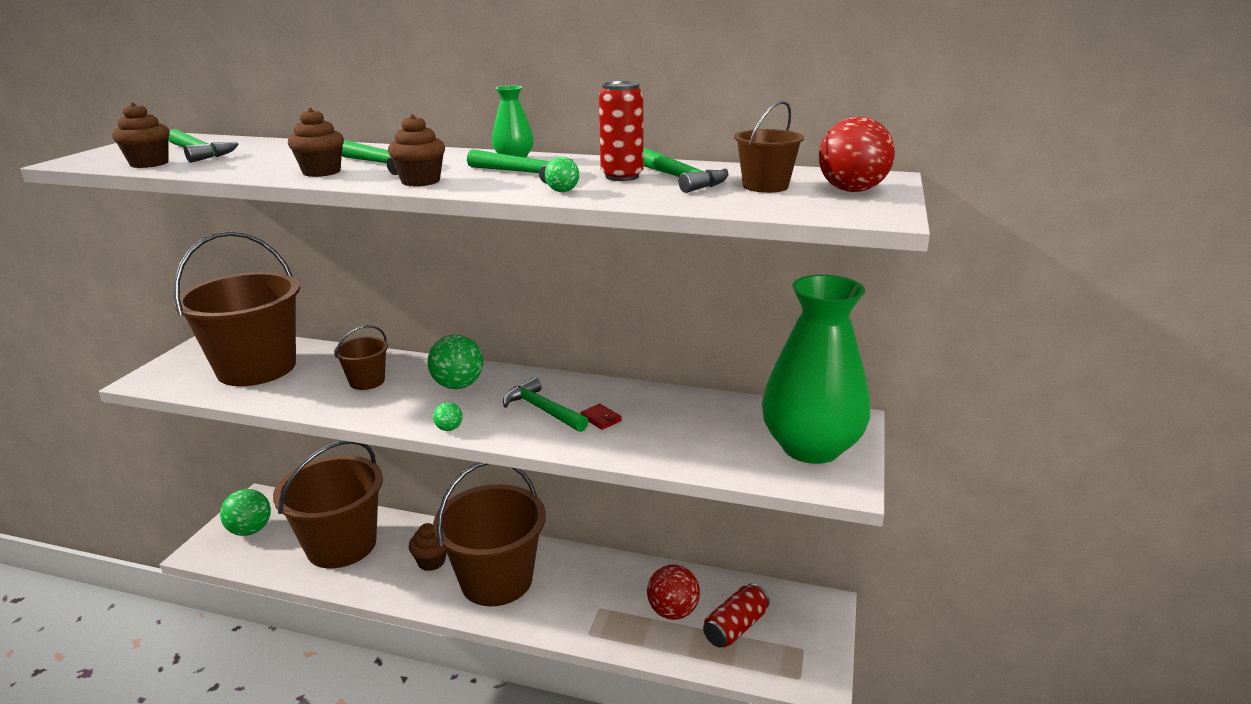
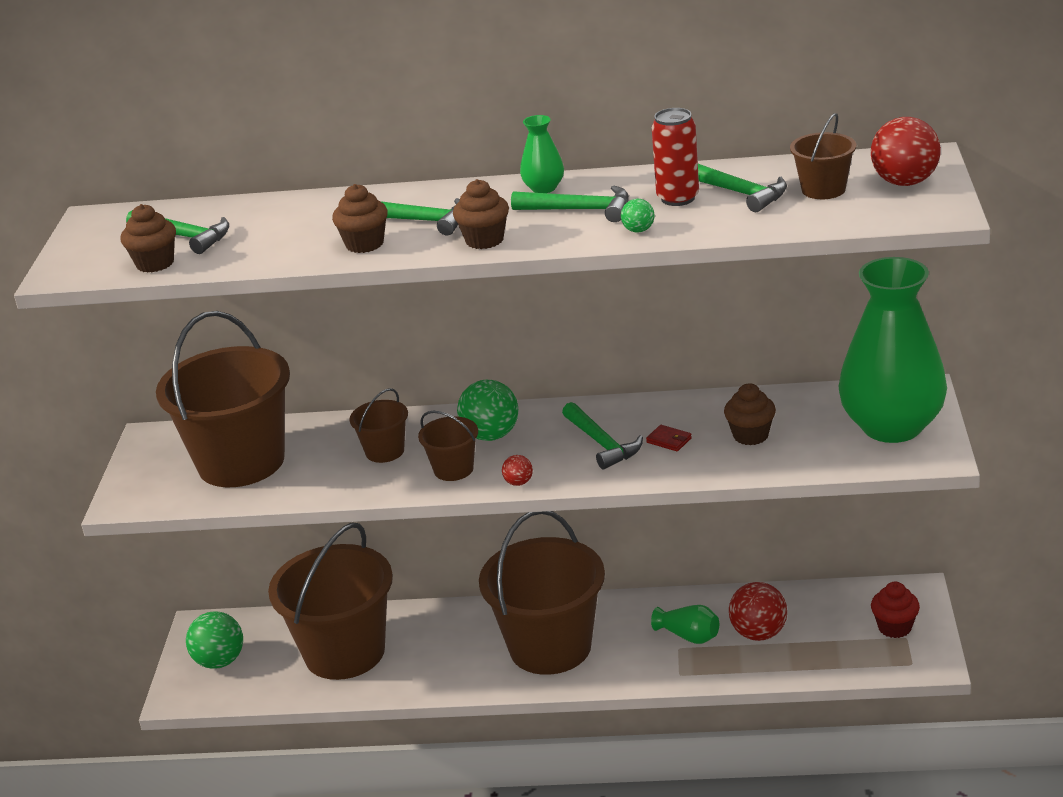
camera: 10 degrees left, 5 degrees up
(406, 406) = (453, 469): none -> brown bucket
(431, 561) = (463, 645): brown cupcake -> brown cupcake (750, 435)
(449, 428) = (518, 483): green ball -> red ball
(542, 410) = (602, 443): green hammer -> green hammer turned 150 degrees counterclockwise
(613, 599) = (689, 636): none -> green vase
(735, 627) = (830, 633): red can -> none
(795, 636) = (894, 627): none -> red cupcake

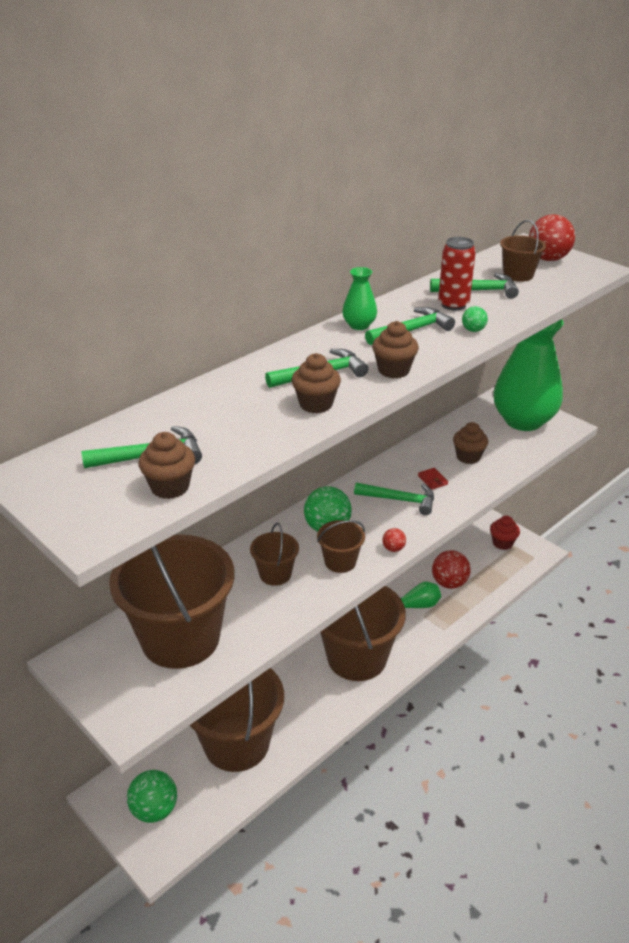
camera: 50 degrees left, 5 degrees up
(669, 440) = (432, 480): red wallet -> red wallet turned 75 degrees clockwise

